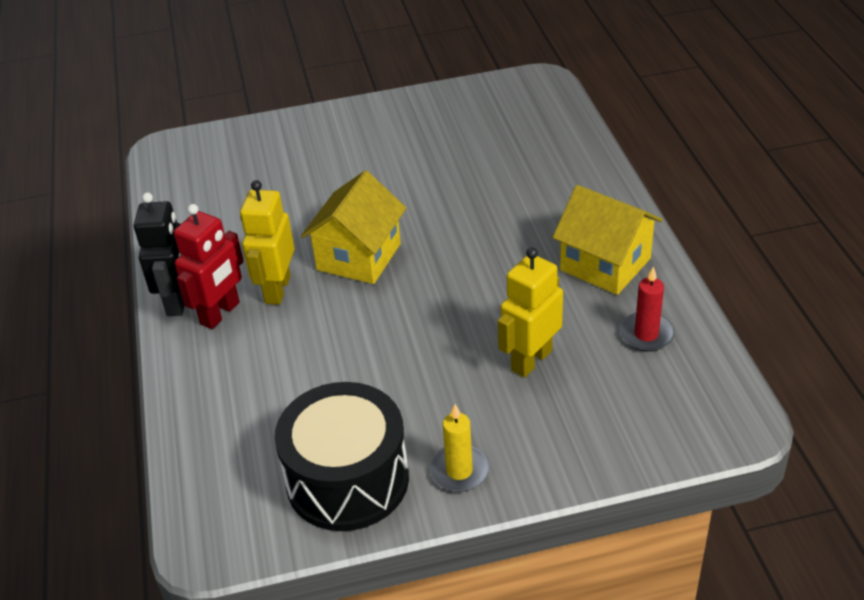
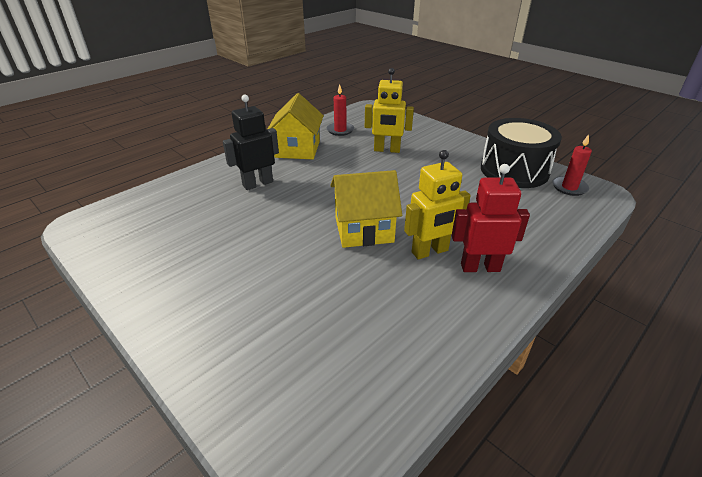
camera: 125 degrees left, 5 degrees down
(178, 301) = (496, 298): black robot -> black robot (257, 183)
(251, 512) = (569, 187): none -> red candle
(459, 471) = (469, 148): yellow candle -> none

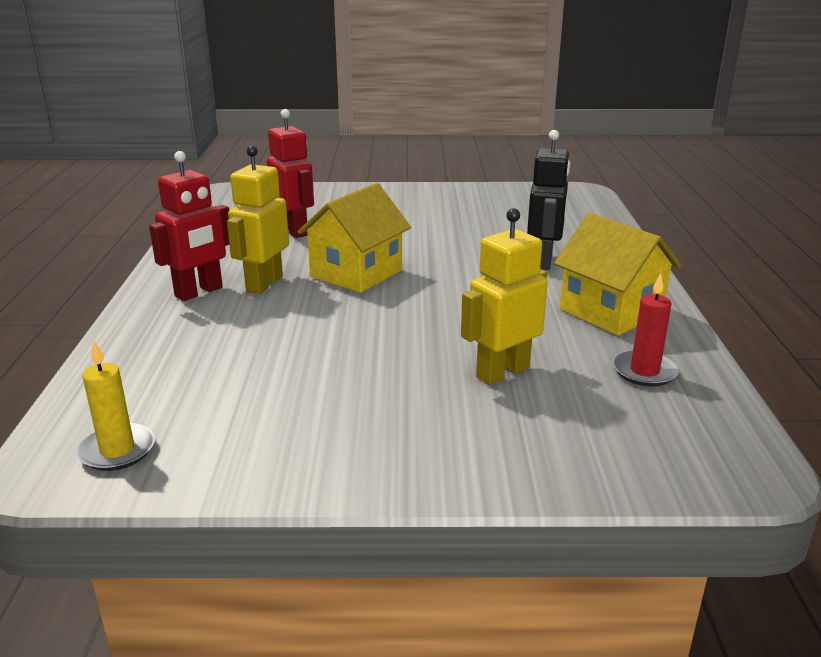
camera: 135 degrees right, 10 degrees down
(340, 308) = (294, 230): none -> red robot
(514, 170) = (243, 440): black drum -> none
(569, 187) = (117, 450): red candle -> yellow candle

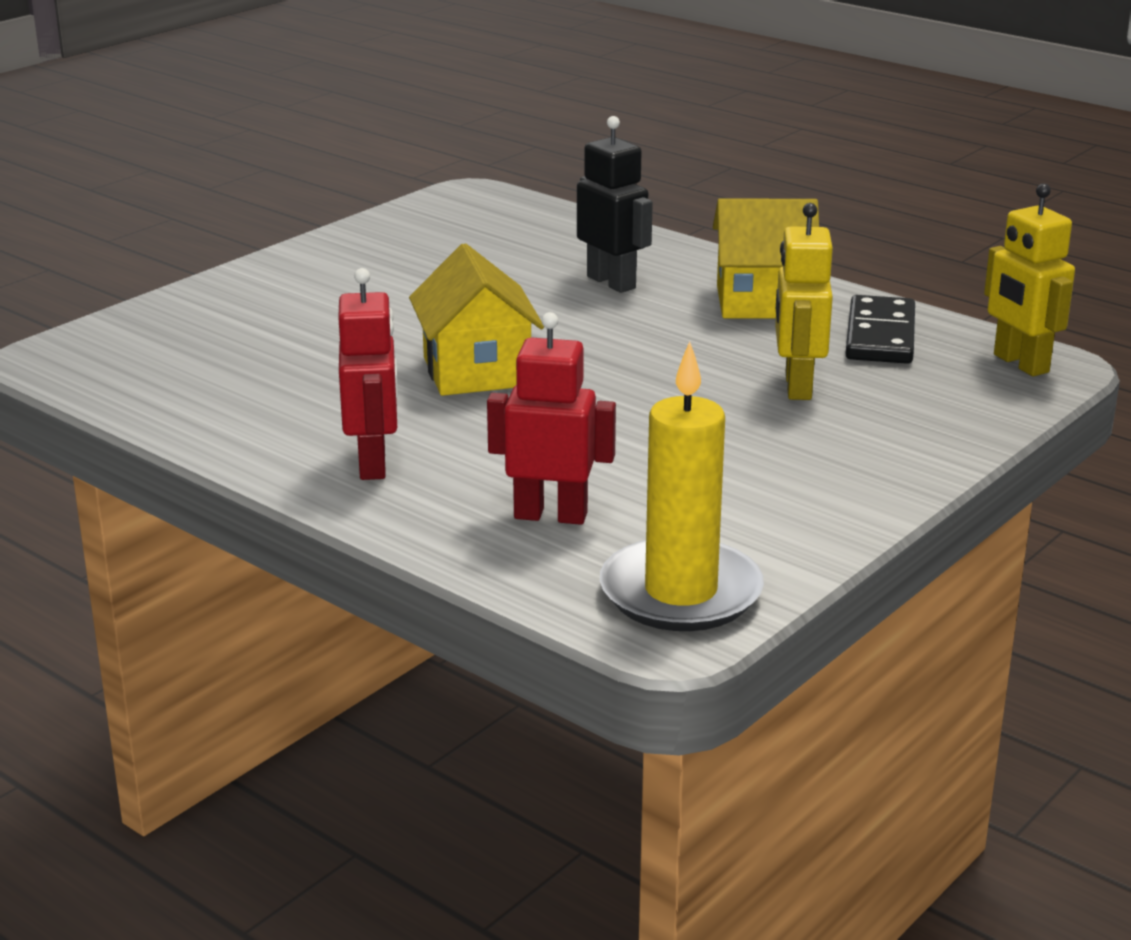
camera: 50 degrees left, 0 degrees up
(117, 450) = (681, 592): yellow candle -> yellow candle, size x1.85
(264, 284) = (416, 424): yellow robot -> yellow robot (1020, 364)
(294, 230) = (285, 362): red robot -> red robot (551, 515)
(644, 371) = (880, 336): red candle -> black domino

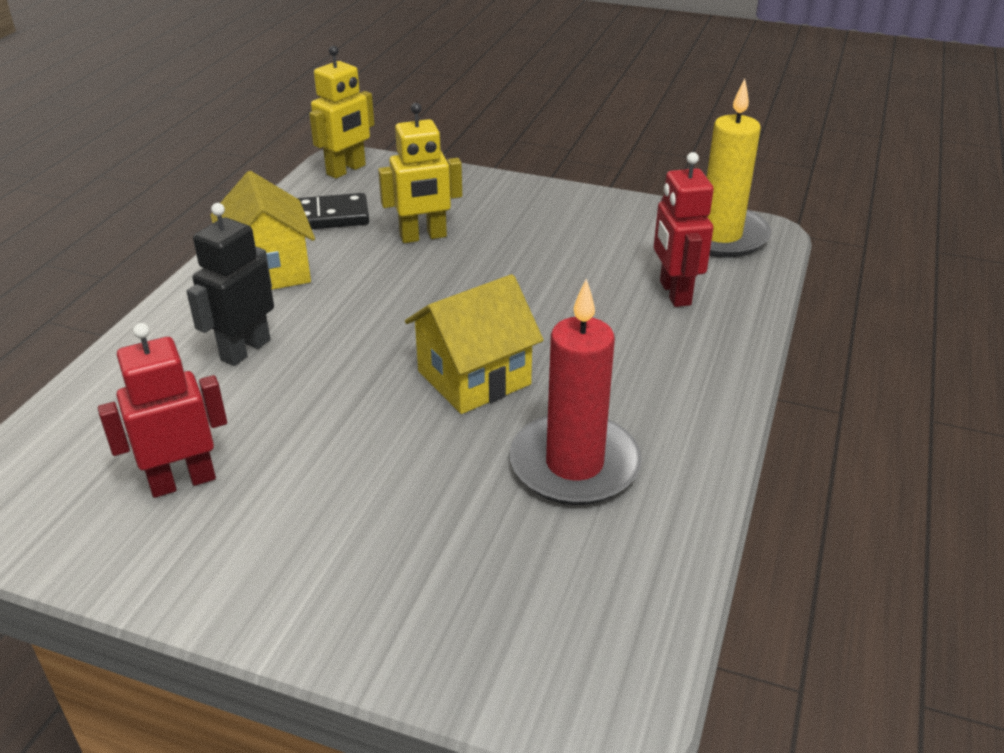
camera: 110 degrees left, 10 degrees up
(303, 393) = (574, 464): none -> red candle
(373, 464) = (667, 385): red robot -> red robot (182, 481)

